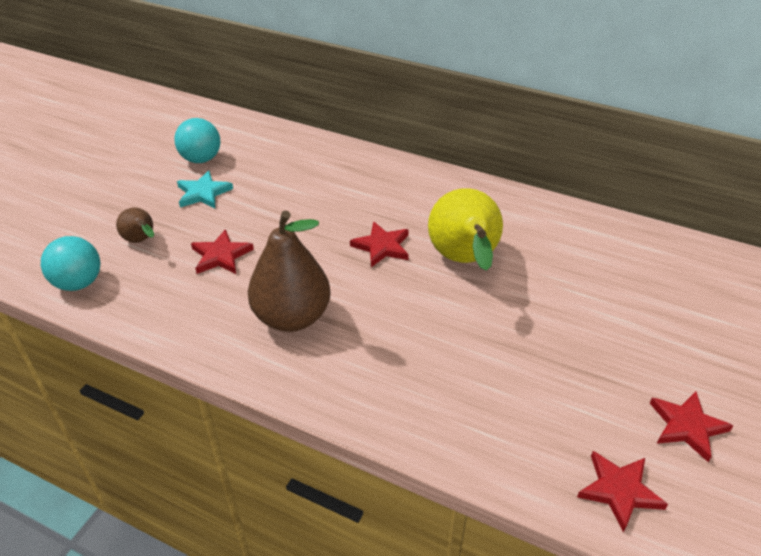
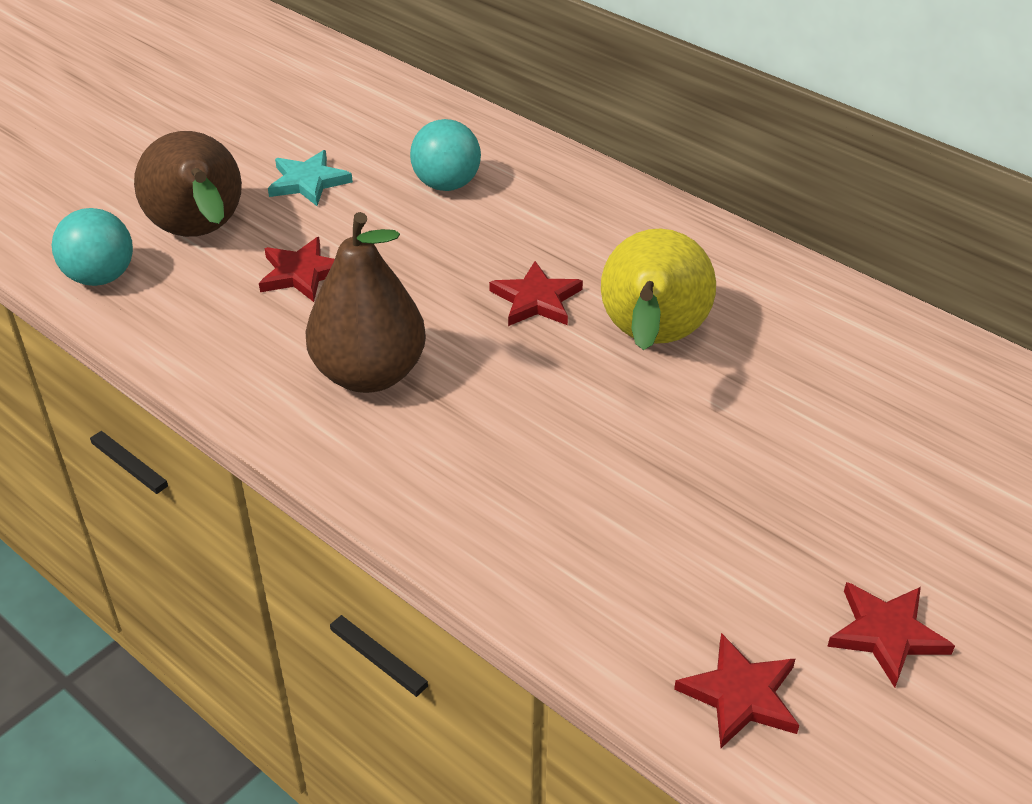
camera: 15 degrees right, 0 degrees up
(141, 241) = (201, 235): brown pear -> brown pear, size x2.04
(201, 159) = (322, 133): turquoise ball -> turquoise ball (446, 185)

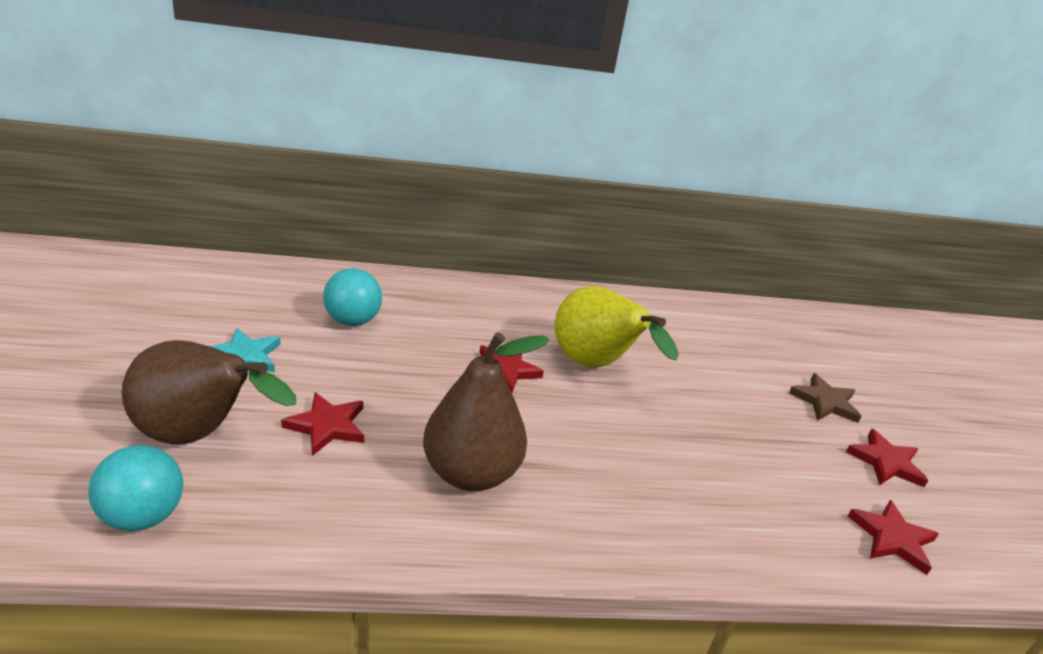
camera: 50 degrees left, 10 degrees down
(920, 530) = (825, 402): none -> brown star

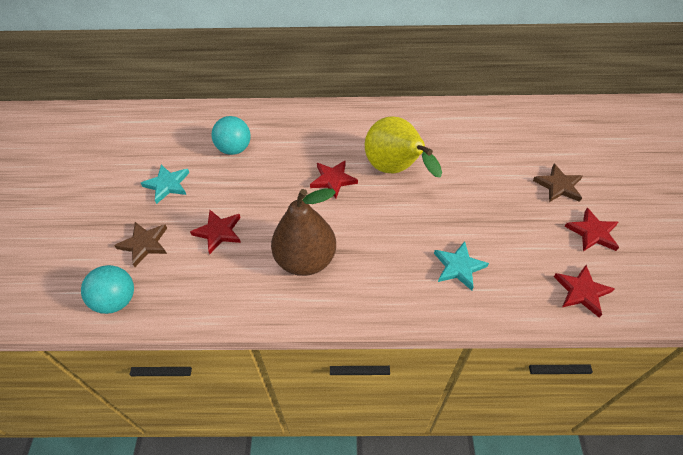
camera: 10 degrees right, 20 degrees up
(200, 435) = (144, 244): brown pear -> brown star
(707, 495) = (458, 267): none -> turquoise star

